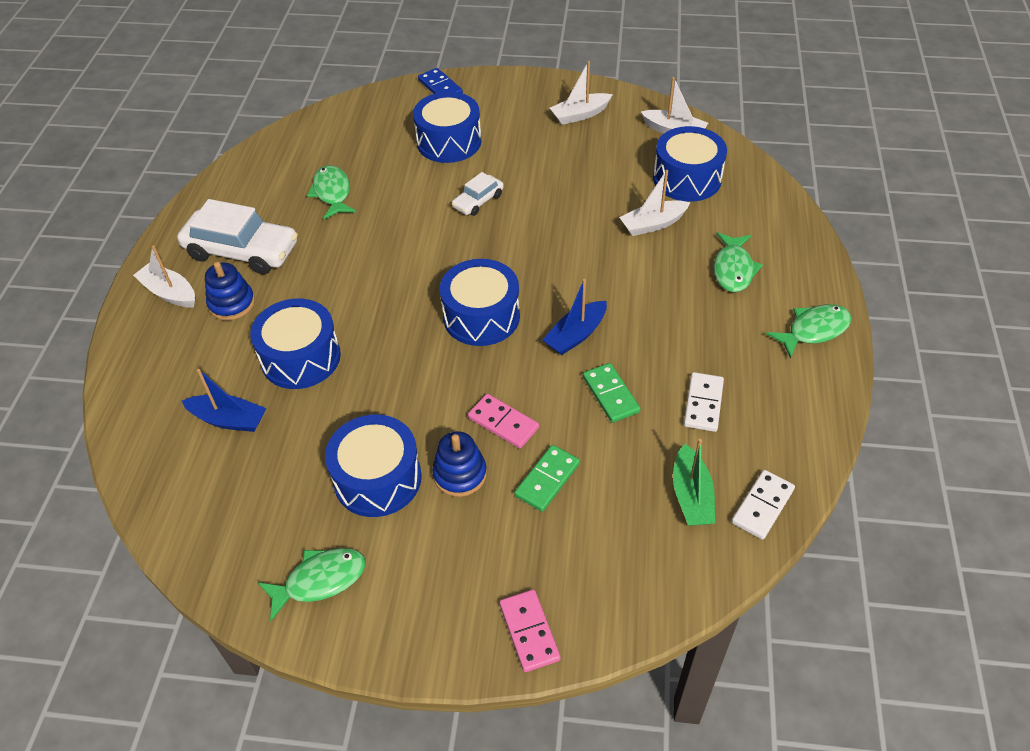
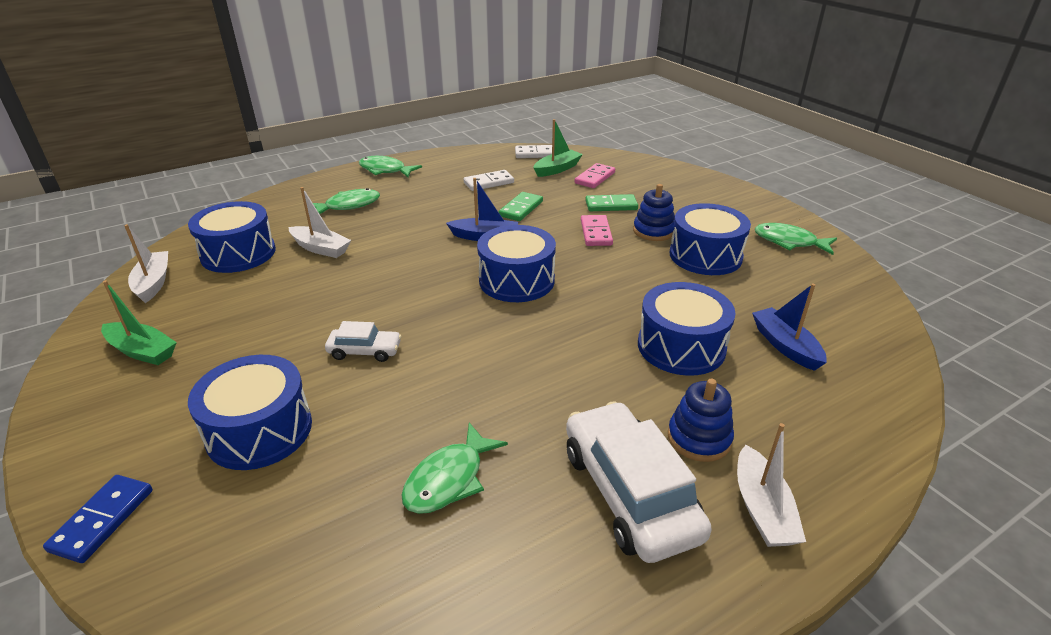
camera: 130 degrees left, 15 degrees down
(529, 632) = (696, 180): pink domino -> pink domino (595, 178)
(580, 115) = (142, 351): white boat -> green boat

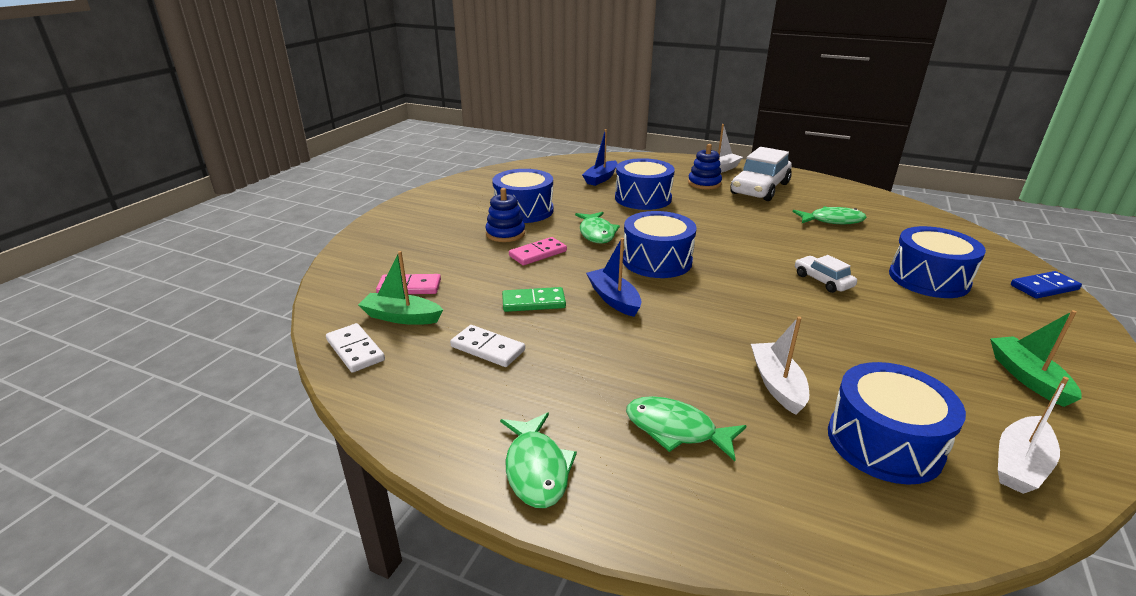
camera: 125 degrees left, 5 degrees down
(611, 205) = (473, 261): green domino -> none
(789, 242) = (468, 192): green fish -> green fish (596, 233)

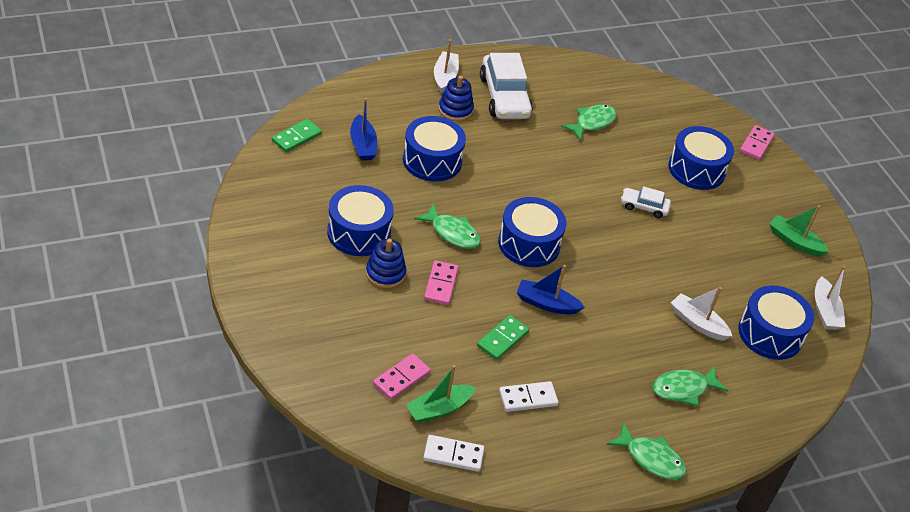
camera: 50 degrees left, 15 degrees up
(560, 164) = (296, 137): none -> green domino
(1044, 287) = (756, 144): blue domino -> pink domino

